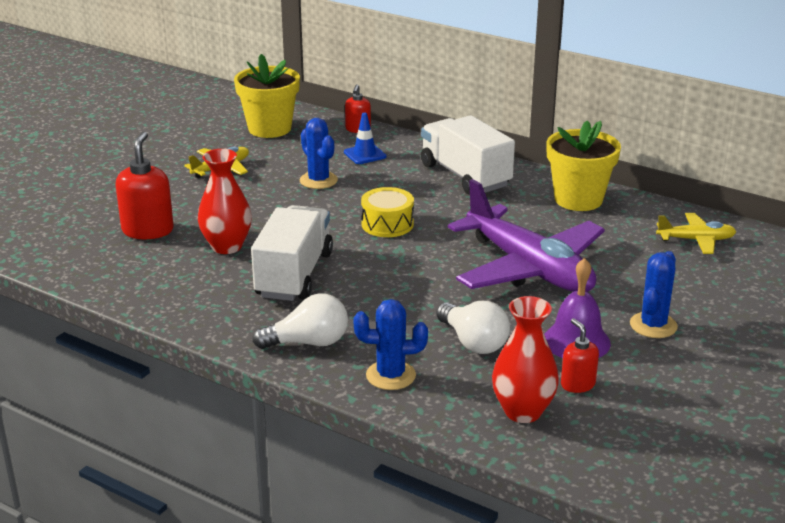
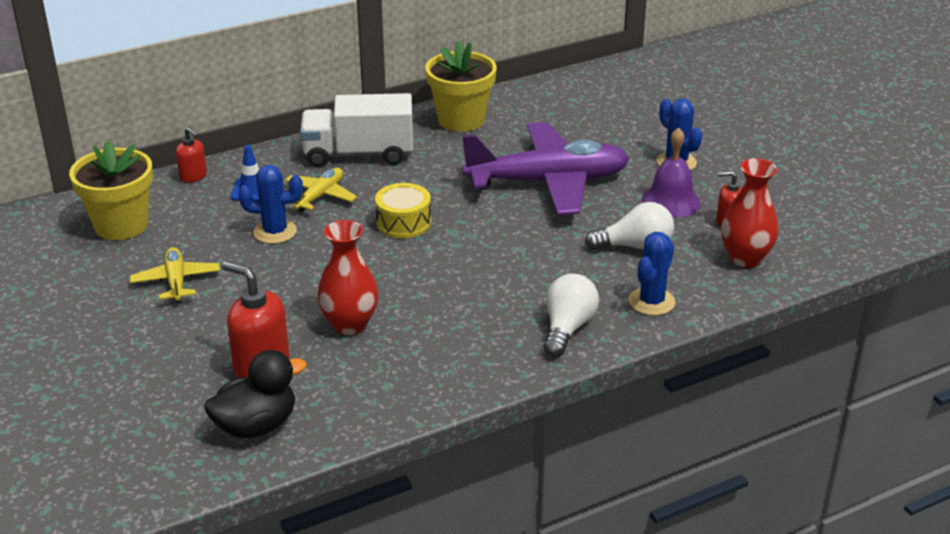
camera: 60 degrees left, 5 degrees up
(78, 251) = (256, 425): none -> black duck
(294, 275) = (444, 301): white truck -> none
(696, 240) = (575, 98): yellow plane -> yellow plane (320, 196)

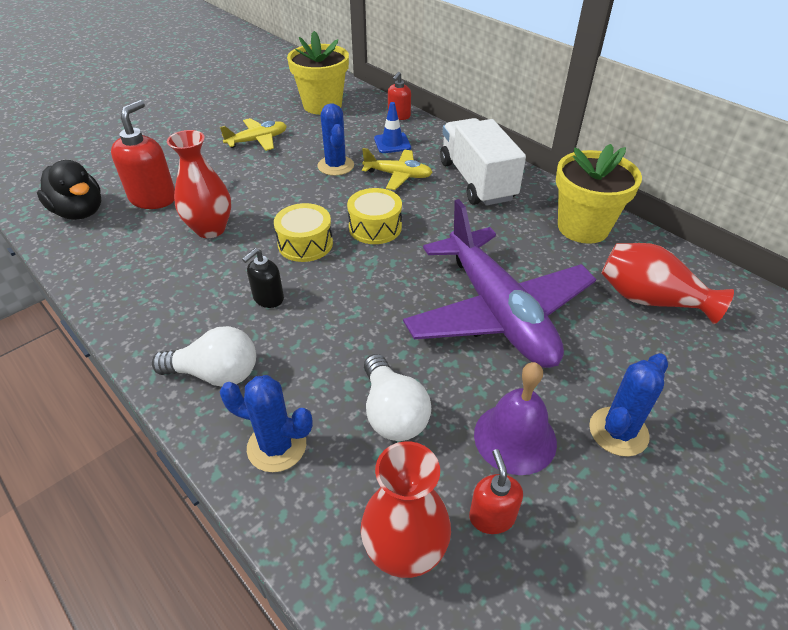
camera: 75 degrees right, 10 degrees up
(408, 266) = (305, 244): none -> yellow drum
(481, 294) = (268, 298): none -> black soap dispenser
(561, 116) = (650, 300): none -> red vase

